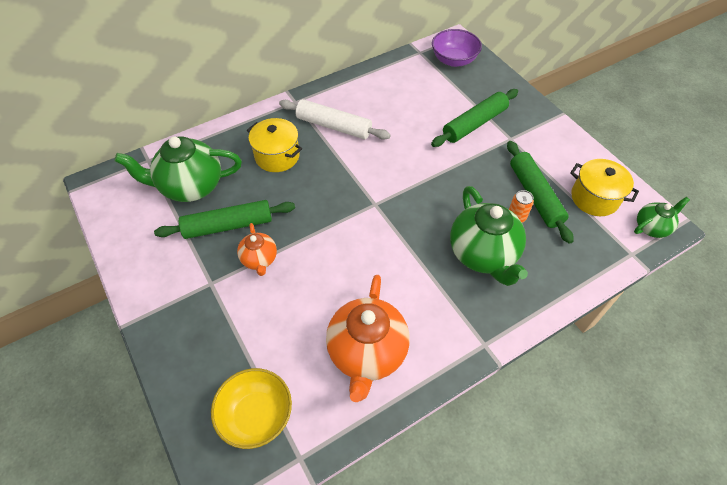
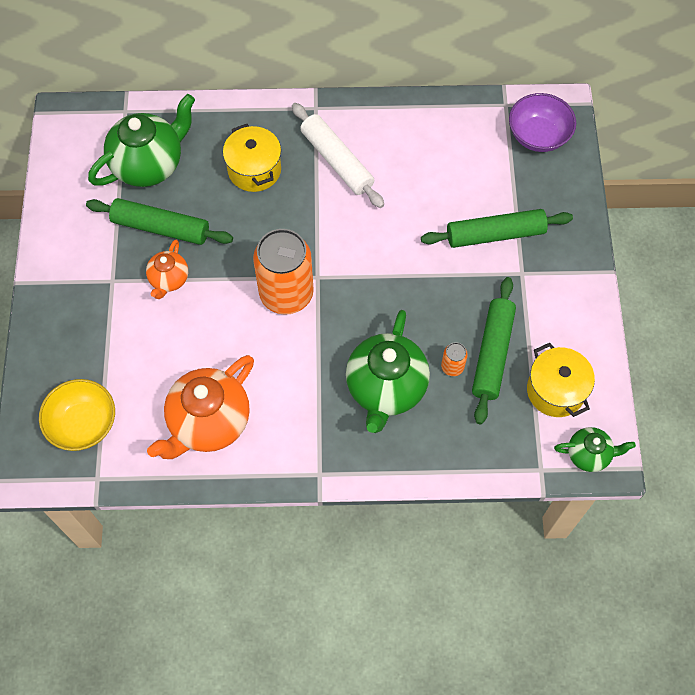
camera: 30 degrees right, 10 degrees up
(190, 187) = (149, 164): green teapot -> green teapot turned 120 degrees clockwise
(360, 226) = (286, 294): none -> orange can

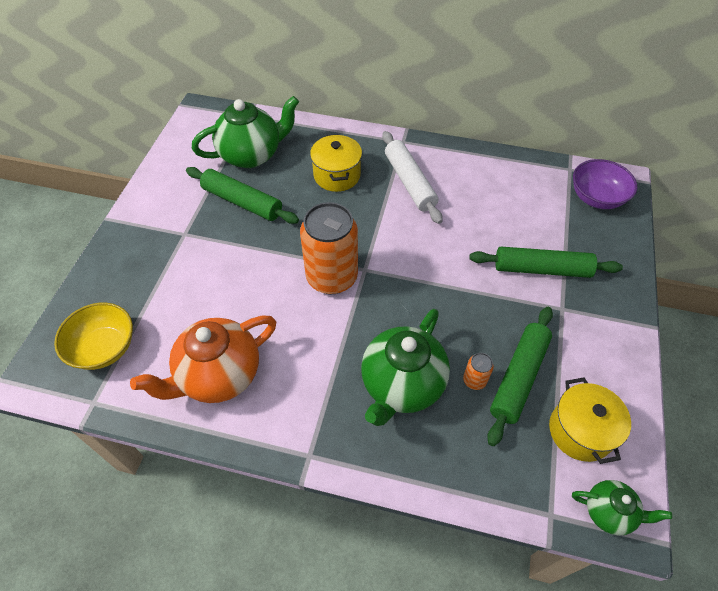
camera: 15 degrees right, 10 degrees down
(169, 279) = (232, 243): orange teapot -> none

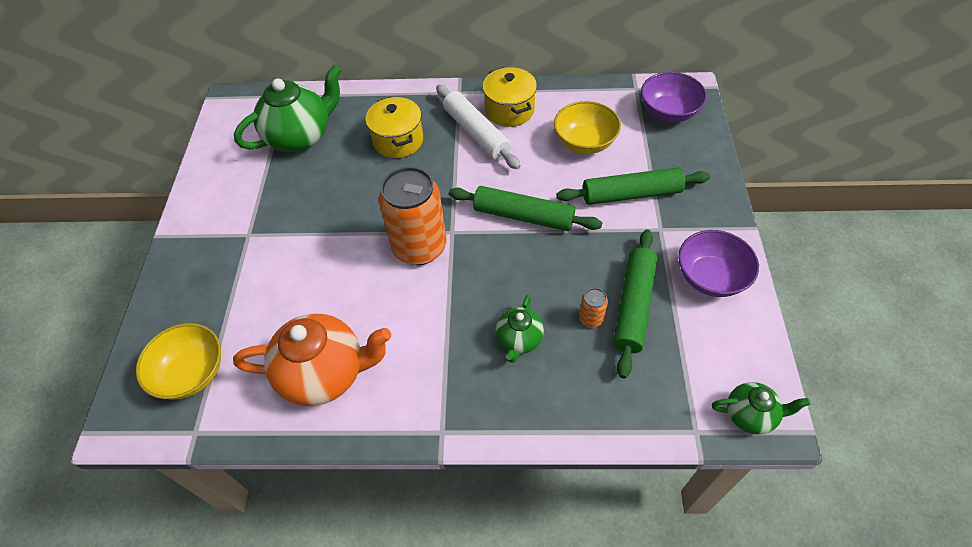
camera: 10 degrees left, 0 degrees up
(219, 375) = (325, 373): orange teapot -> orange teapot turned 135 degrees counterclockwise
(242, 202) = (303, 188): green rolling pin -> green rolling pin (523, 216)
(401, 385) = (519, 340): green teapot -> green teapot, size x0.53
(508, 211) = (584, 142): none -> yellow bowl
(580, 431) = (705, 344): yellow pot -> yellow pot (509, 110)
(600, 366) = (710, 277): none -> purple bowl

